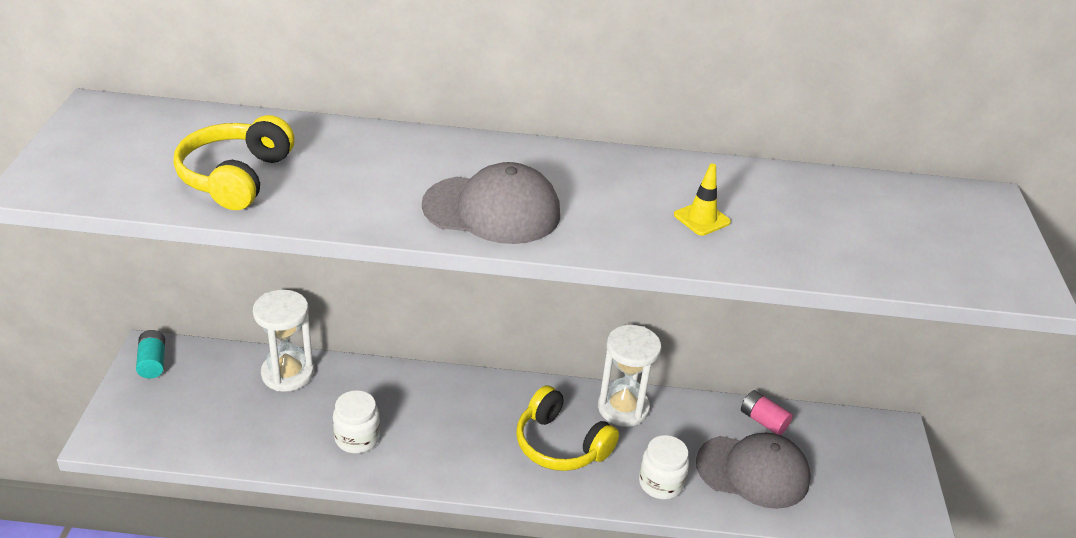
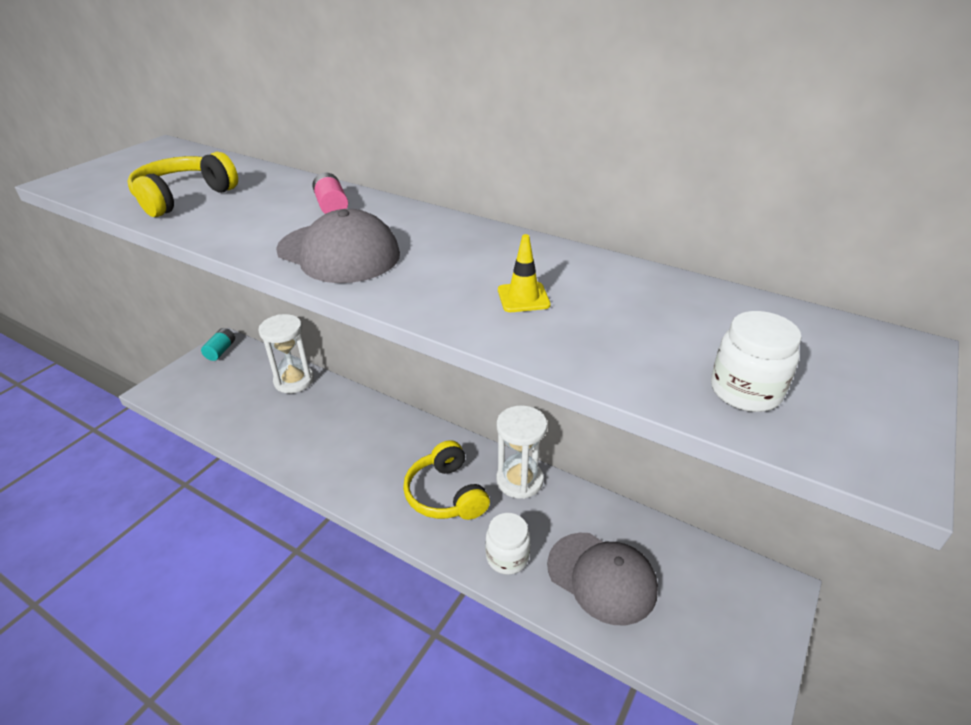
camera: 30 degrees right, 0 degrees up
(357, 438) = (302, 440): white jar -> white jar (745, 391)
(763, 421) = (642, 533): pink battery -> pink battery (332, 206)

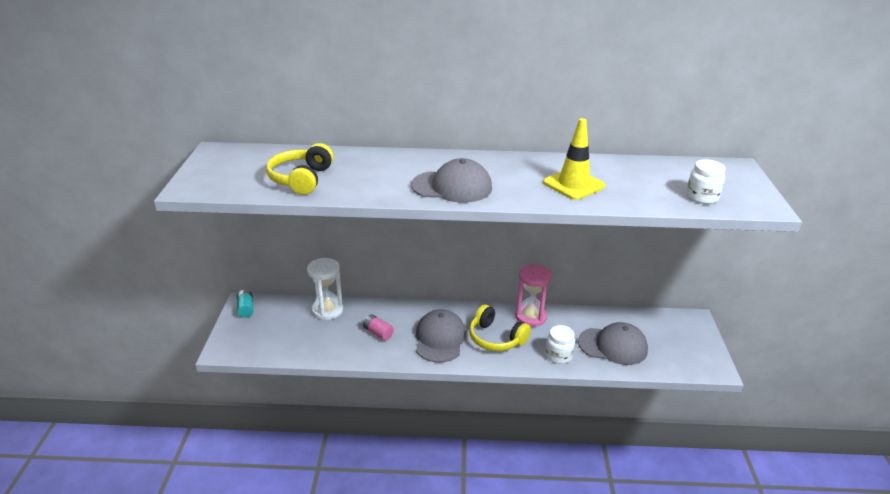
camera: 30 degrees left, 5 degrees down
(332, 206) = (407, 163): pink battery -> pink battery (378, 333)
(378, 466) = (440, 339): none -> grey cap
(519, 480) = (530, 316): white hourglass -> pink hourglass
(523, 297) = (573, 184): yellow traffic cone -> yellow traffic cone, size x1.86

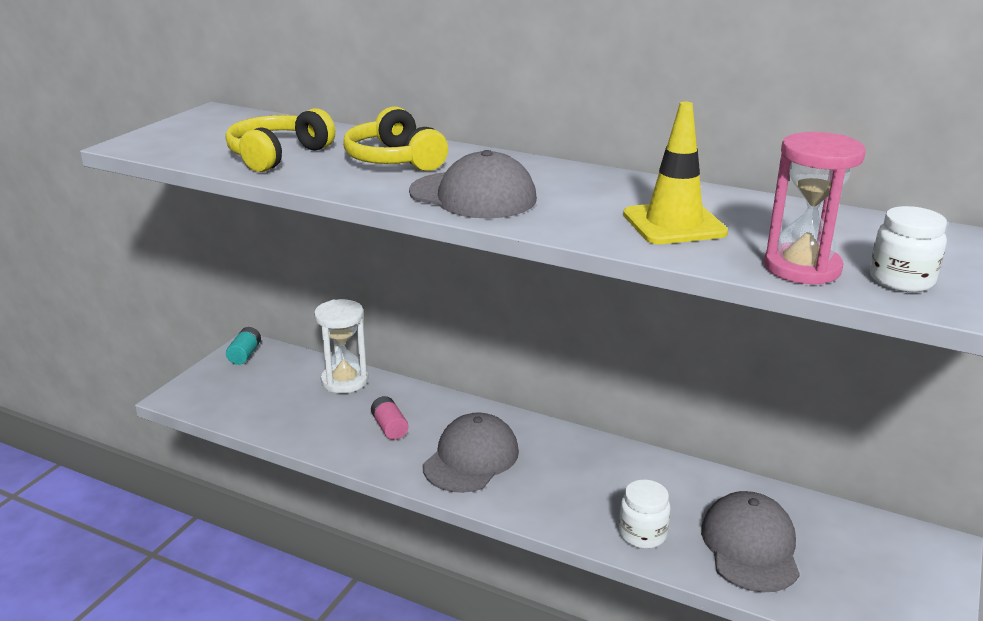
camera: 25 degrees right, 5 degrees down
(496, 338) = (557, 481): yellow headphones -> yellow headphones (394, 160)
(530, 316) = (636, 464): pink hourglass -> pink hourglass (802, 268)
(613, 346) = (750, 546): grey cap -> grey cap turned 120 degrees counterclockwise

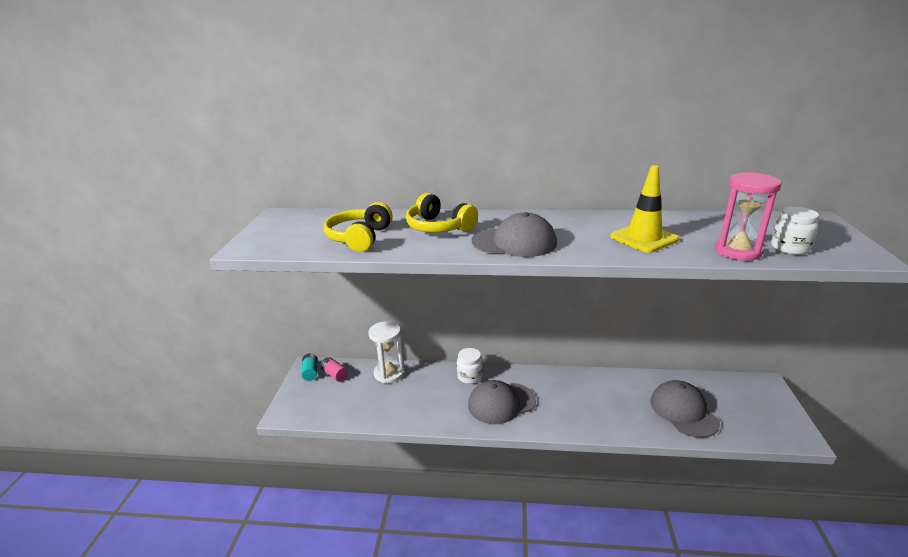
camera: 20 degrees left, 0 degrees up
(389, 427) = (439, 396): pink battery -> pink battery (334, 375)
(471, 458) = (501, 403): grey cap -> grey cap turned 120 degrees counterclockwise
(642, 534) = (626, 421): white jar -> white jar (470, 377)

